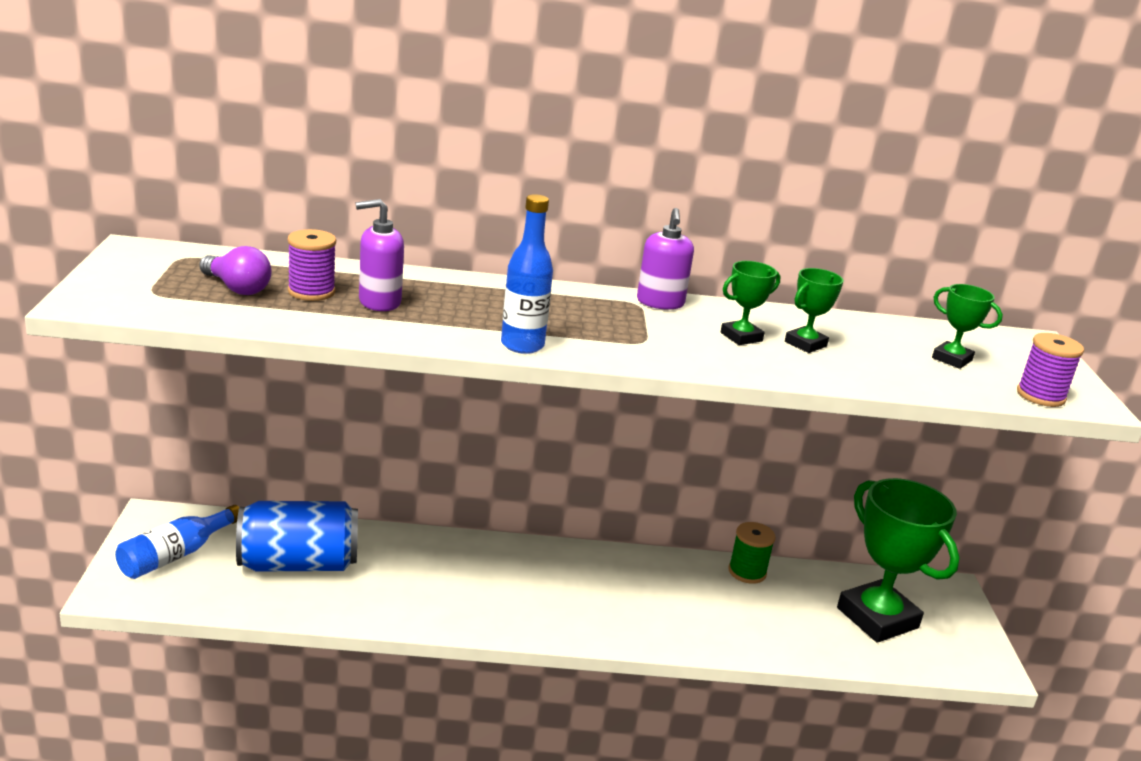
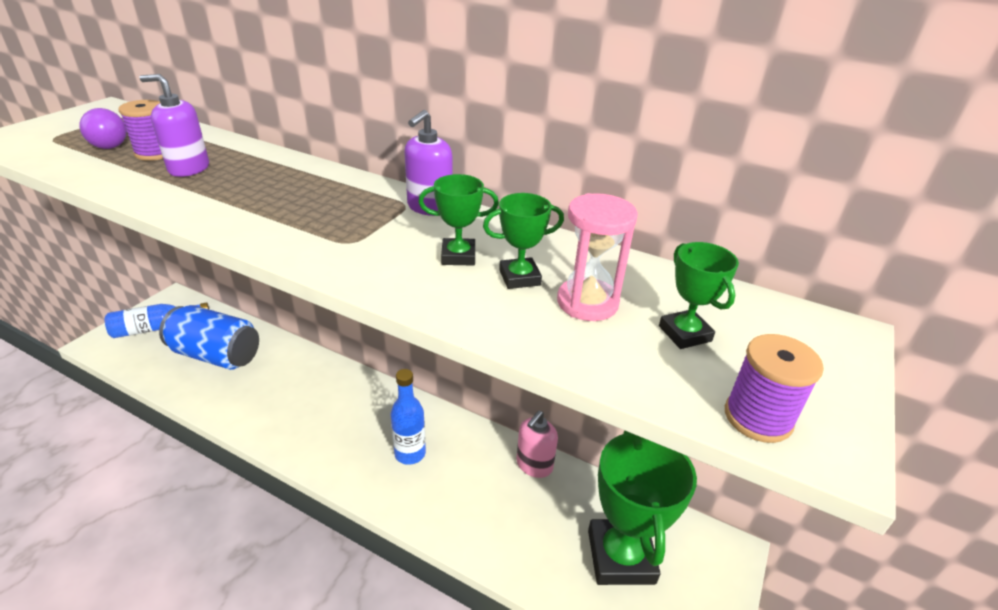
camera: 30 degrees right, 10 degrees up
(522, 345) = (233, 225): blue bottle -> blue bottle (410, 453)
(747, 572) = (534, 465): green spool -> pink soap dispenser
(871, 352) = (587, 302): none -> pink hourglass

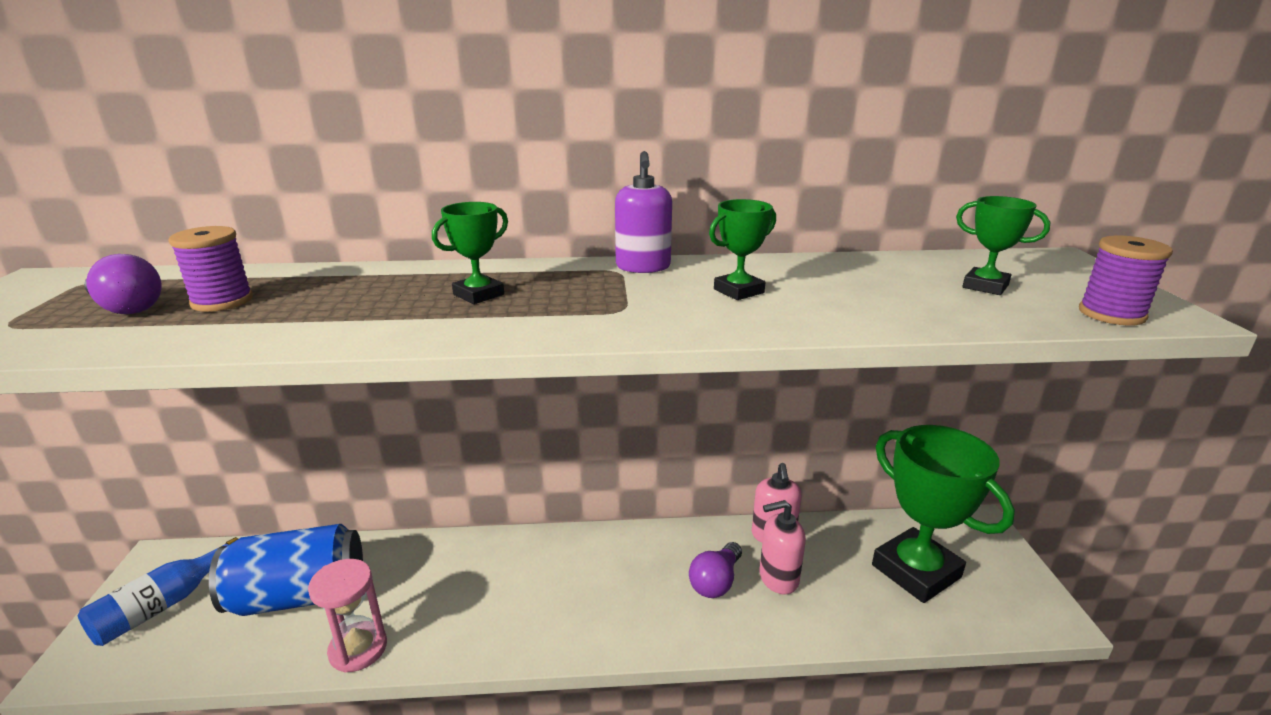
camera: 30 degrees left, 10 degrees down
(189, 168) = (303, 303): purple soap dispenser -> none
(410, 453) = (649, 584): blue bottle -> none
(455, 477) = (716, 582): none -> purple light bulb
(503, 499) = (778, 578): none -> pink soap dispenser
(519, 277) = (814, 290): green trophy -> green trophy (478, 294)
(587, 302) = (892, 289): pink hourglass -> pink hourglass (358, 649)

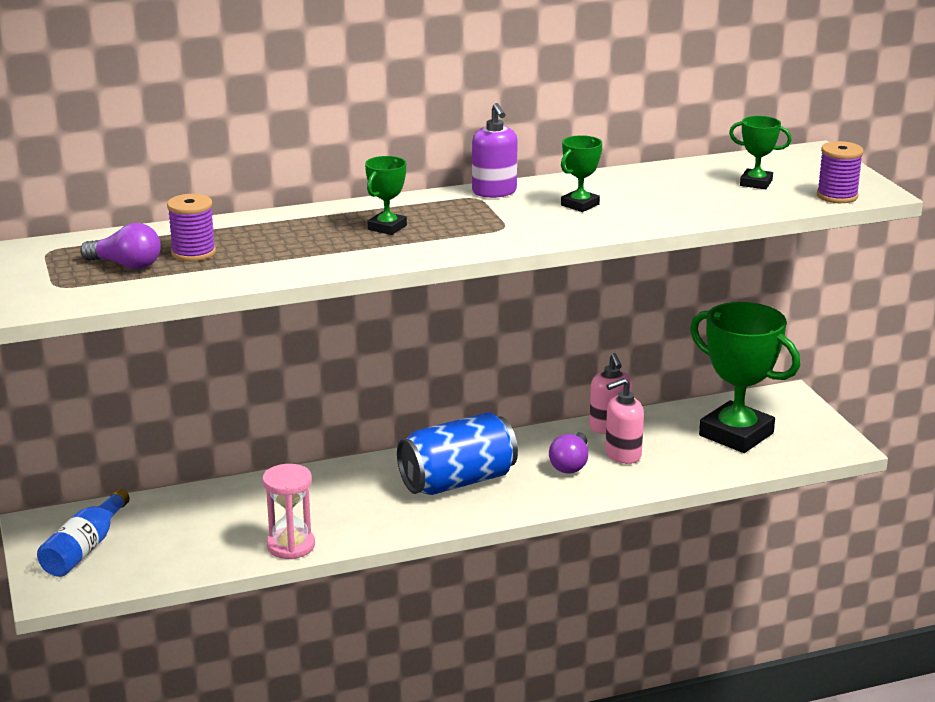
camera: 15 degrees left, 0 degrees up
(299, 596) = (205, 525): blue can -> blue can (457, 481)

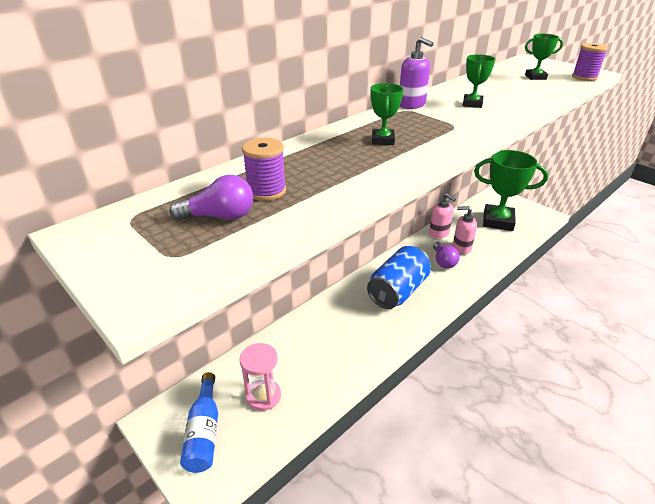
camera: 25 degrees left, 10 degrees up
(291, 546) = (344, 375): pink hourglass -> pink hourglass (263, 396)
(622, 455) = (461, 248): pink soap dispenser -> pink soap dispenser turned 60 degrees clockwise

